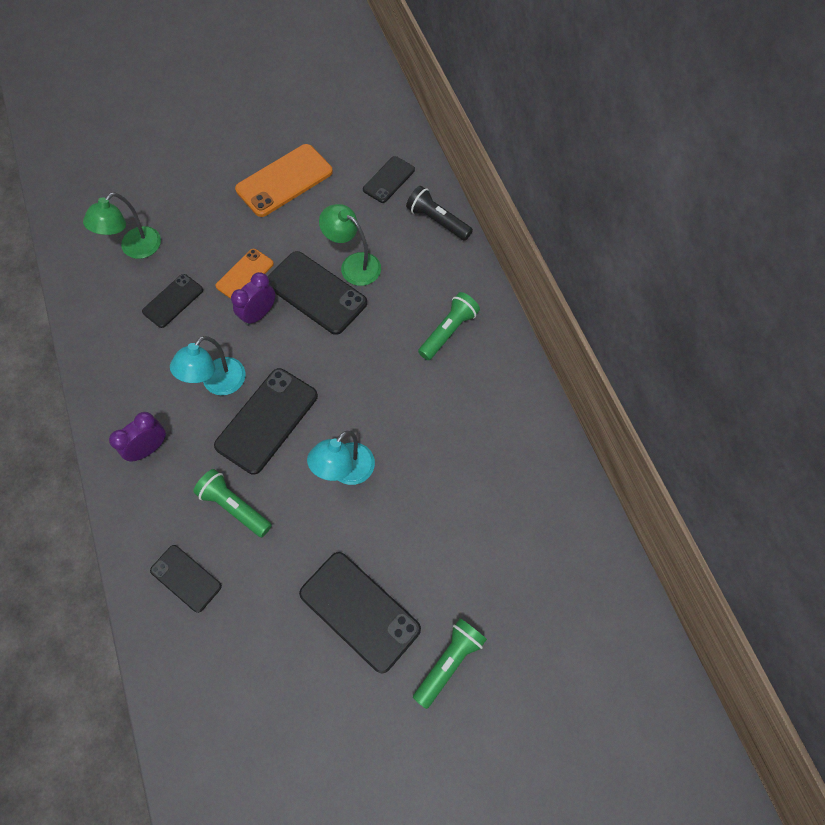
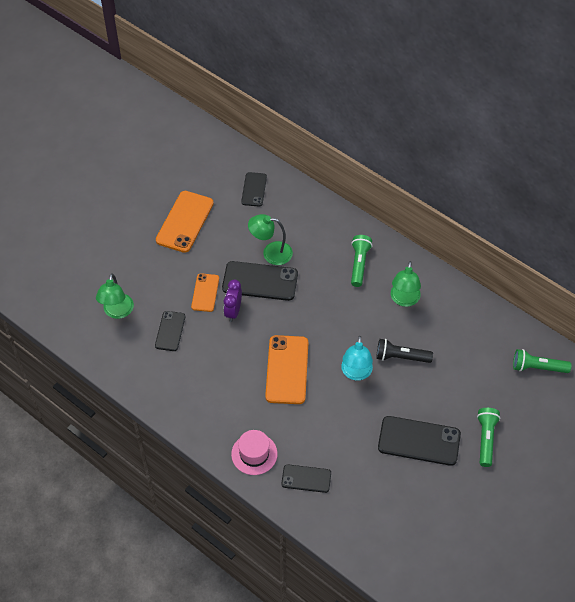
camera: 30 degrees left, 10 degrees down
(149, 448) = (226, 422): purple clock -> none
(150, 508) = (254, 454): none -> pink hat
(218, 384) = (239, 365): turquoise lamp -> none
(234, 506) = (304, 426): green flashlight -> green flashlight (537, 367)
(267, 420) = (287, 370): black phone -> orange phone
(437, 221) = (304, 201): black flashlight -> black flashlight (401, 357)
(472, 406) = (404, 300): none -> green lamp

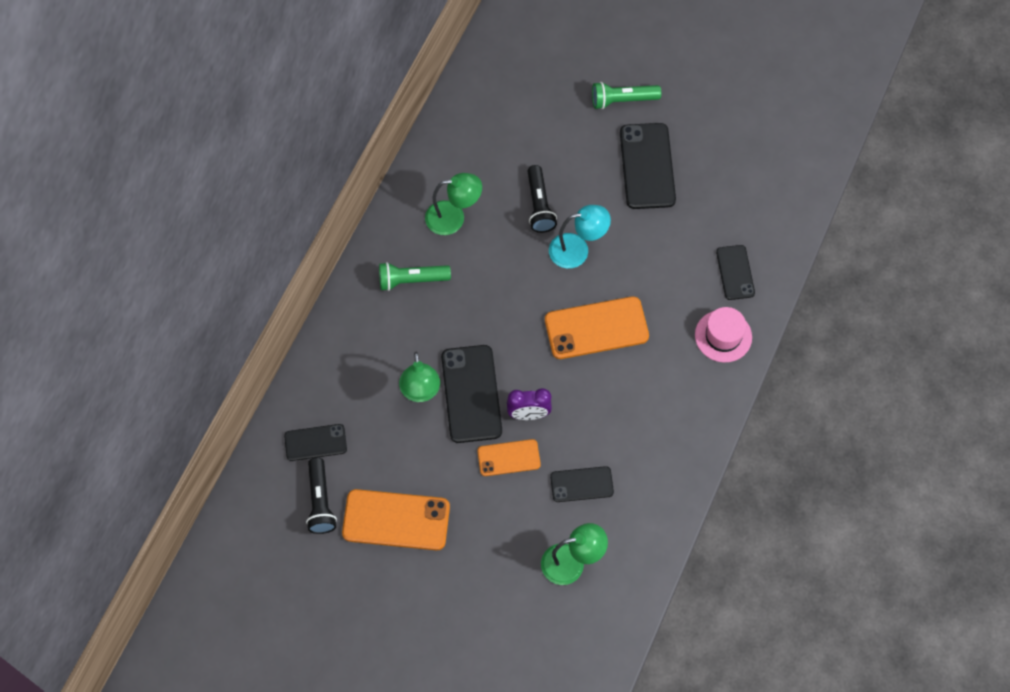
camera: 105 degrees left, 10 degrees up
(212, 185) = (320, 502): none -> black flashlight
(537, 367) = (510, 62): green flashlight -> none

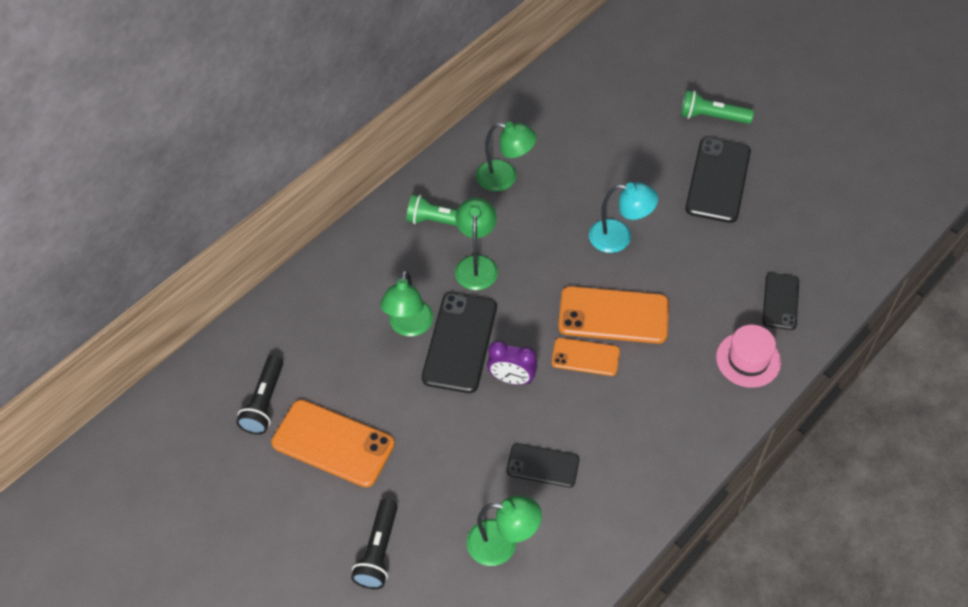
camera: 20 degrees right, 10 degrees down
(315, 442) = (284, 344): black phone -> none
(459, 314) = (476, 264): none -> green lamp
(508, 458) = (474, 416): orange phone -> orange phone (585, 357)
(539, 205) = (595, 188): black flashlight -> black flashlight (378, 551)

